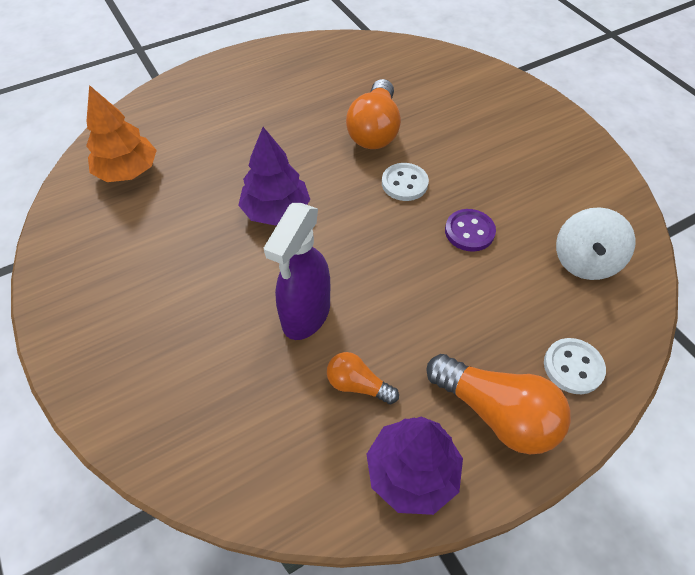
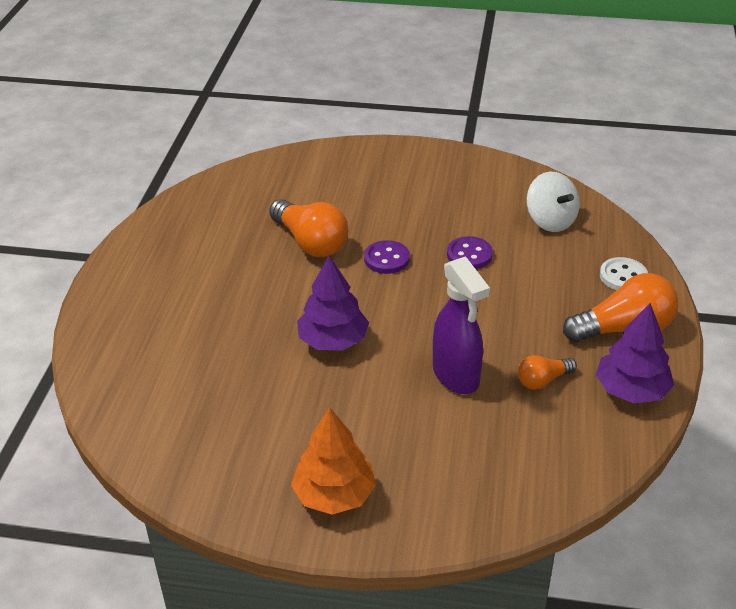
camera: 50 degrees left, 15 degrees down
(128, 171) = (171, 410): orange tree -> orange tree (334, 494)
(404, 183) = (386, 259): white button -> purple button

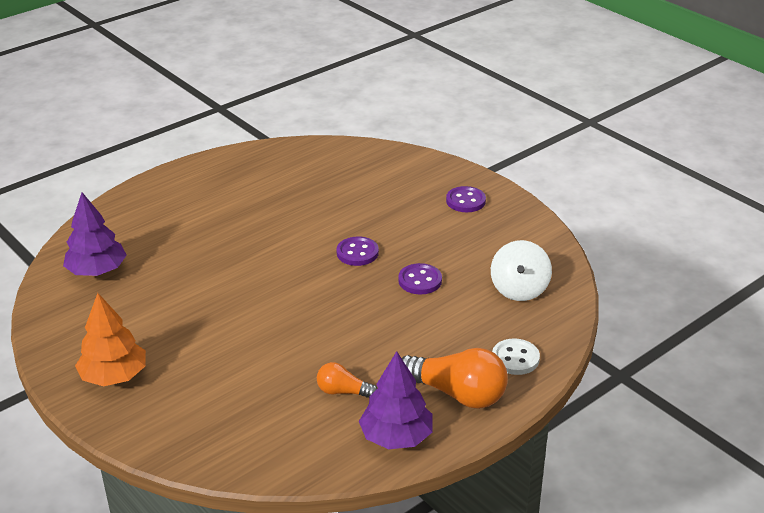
camera: 40 degrees right, 5 degrees down
(310, 242) = (322, 216): orange light bulb -> none
(333, 340) = (246, 286): purple tree -> purple tree (97, 271)
(410, 170) = (465, 201): none -> purple button
(456, 376) = (289, 353): purple spray bottle -> none

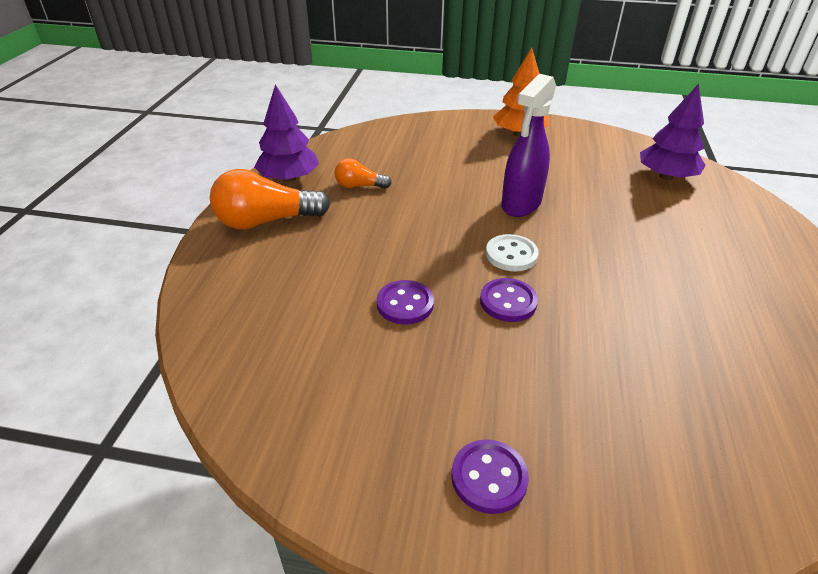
camera: 140 degrees right, 5 degrees up
(244, 306) = (520, 205): none -> purple spray bottle
(343, 391) = (359, 186): orange light bulb -> orange light bulb turned 150 degrees counterclockwise
(515, 358) = (233, 271): white button -> white button (511, 255)
(519, 289) = (282, 353): white spinning top -> none

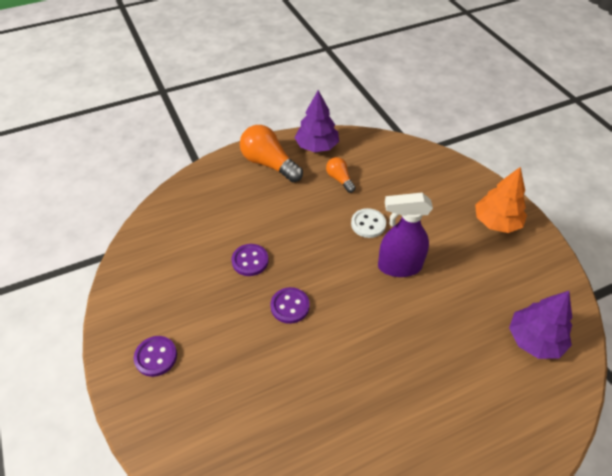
camera: 55 degrees right, 10 degrees up
(511, 255) = (337, 287): white button -> white button (368, 224)

